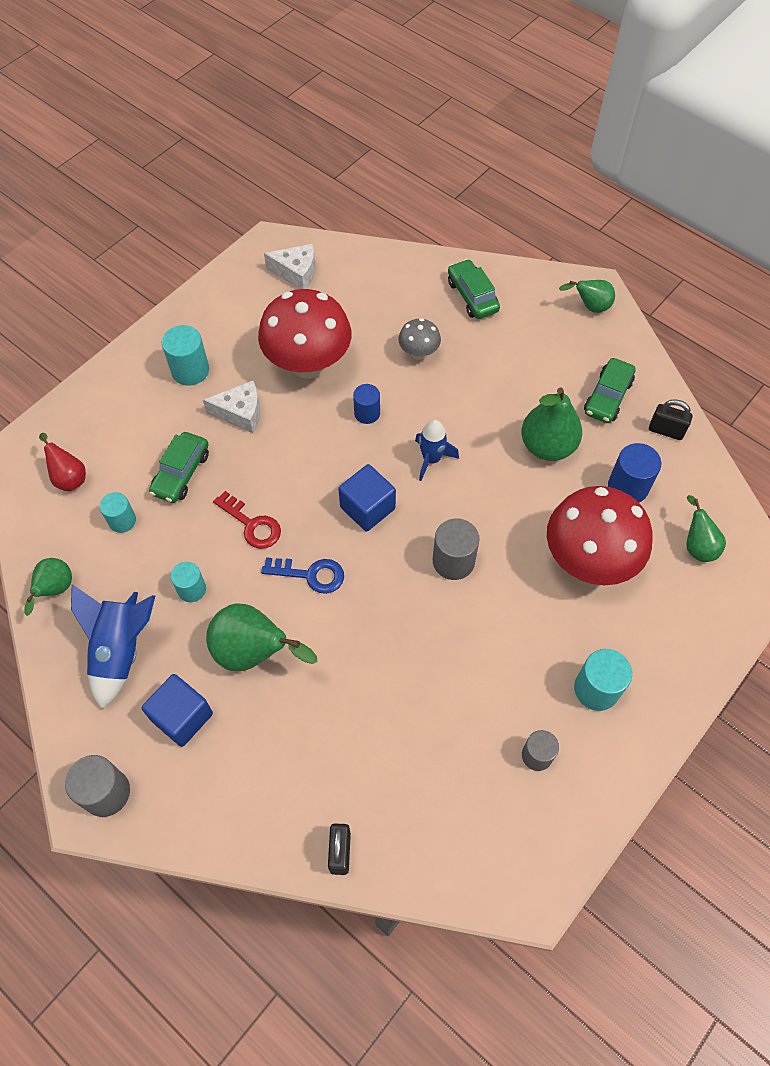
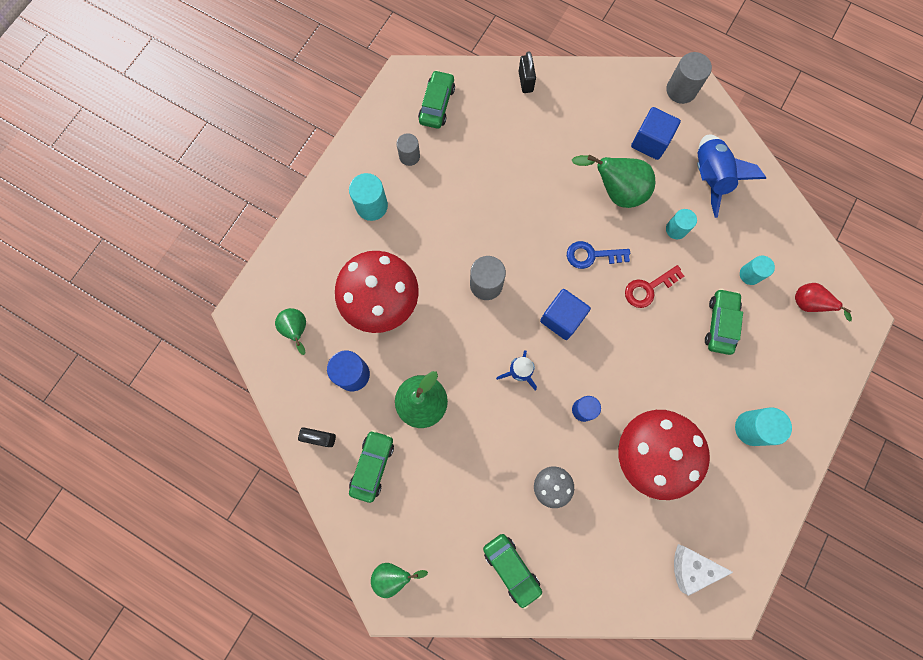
camera: 170 degrees right, 15 degrees up
(55, 590) = (775, 212): green pear -> none
(241, 413) = (691, 390): white cheese -> none
(252, 524) = (648, 288): red key -> red key turned 60 degrees counterclockwise
(486, 835) = (437, 104): none -> green car

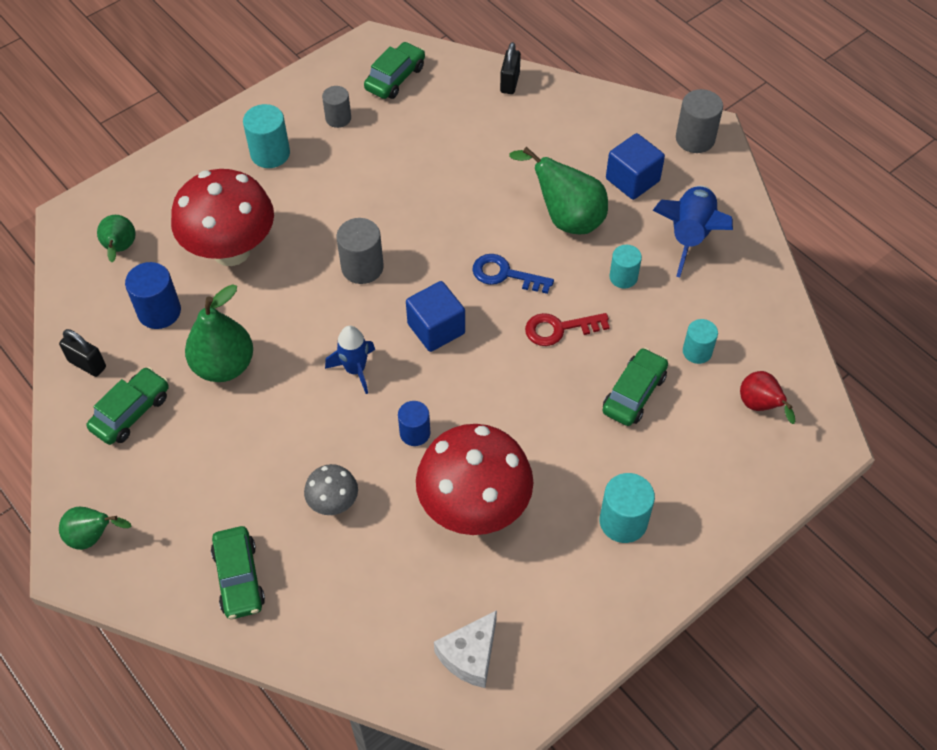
camera: 20 degrees right, 20 degrees down
(691, 567) = (470, 656): white cheese -> white cheese turned 75 degrees counterclockwise

